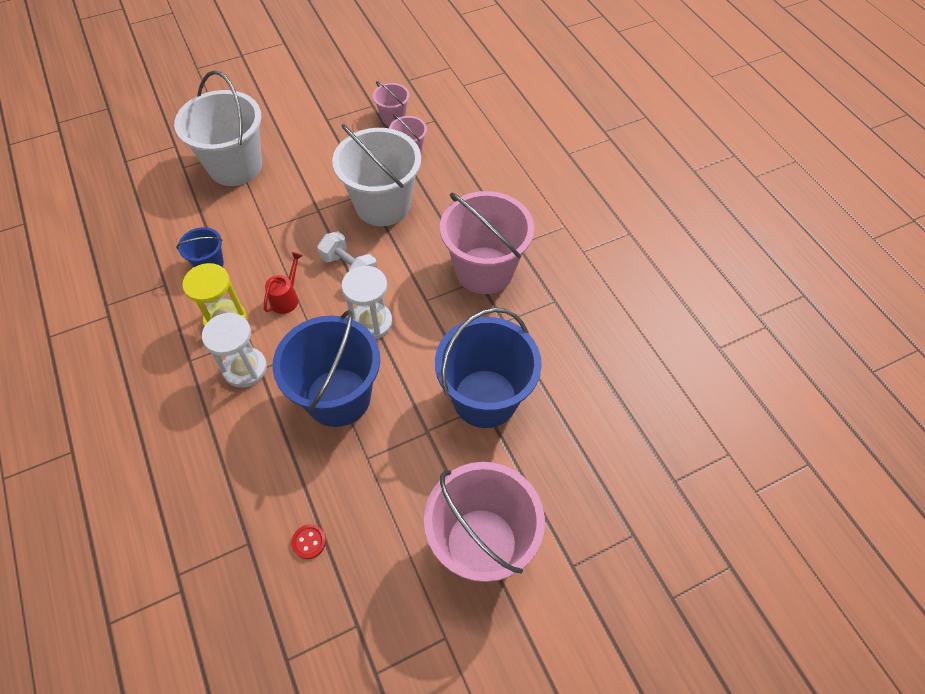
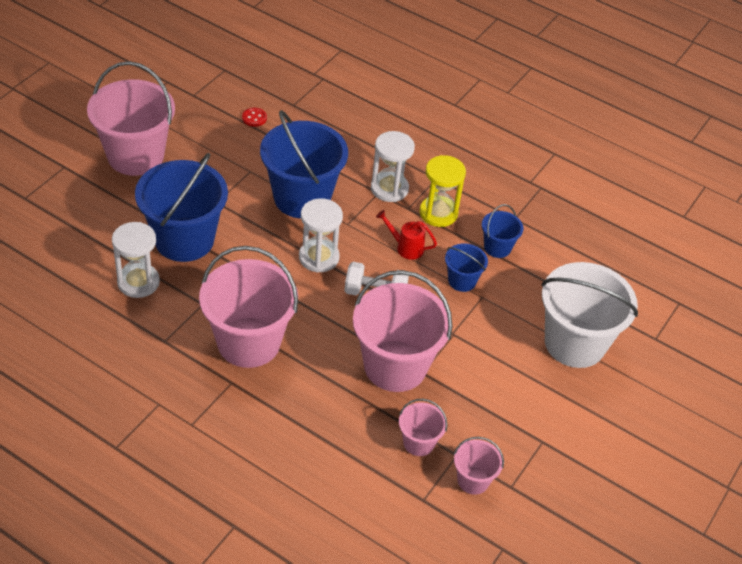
camera: 145 degrees right, 10 degrees down
(269, 248) = (462, 281): none -> blue bucket
(286, 298) = (406, 247): red watering can -> red watering can turned 120 degrees clockwise
(383, 205) = (395, 366): white bucket -> pink bucket
(552, 369) = (138, 282): none -> white hourglass

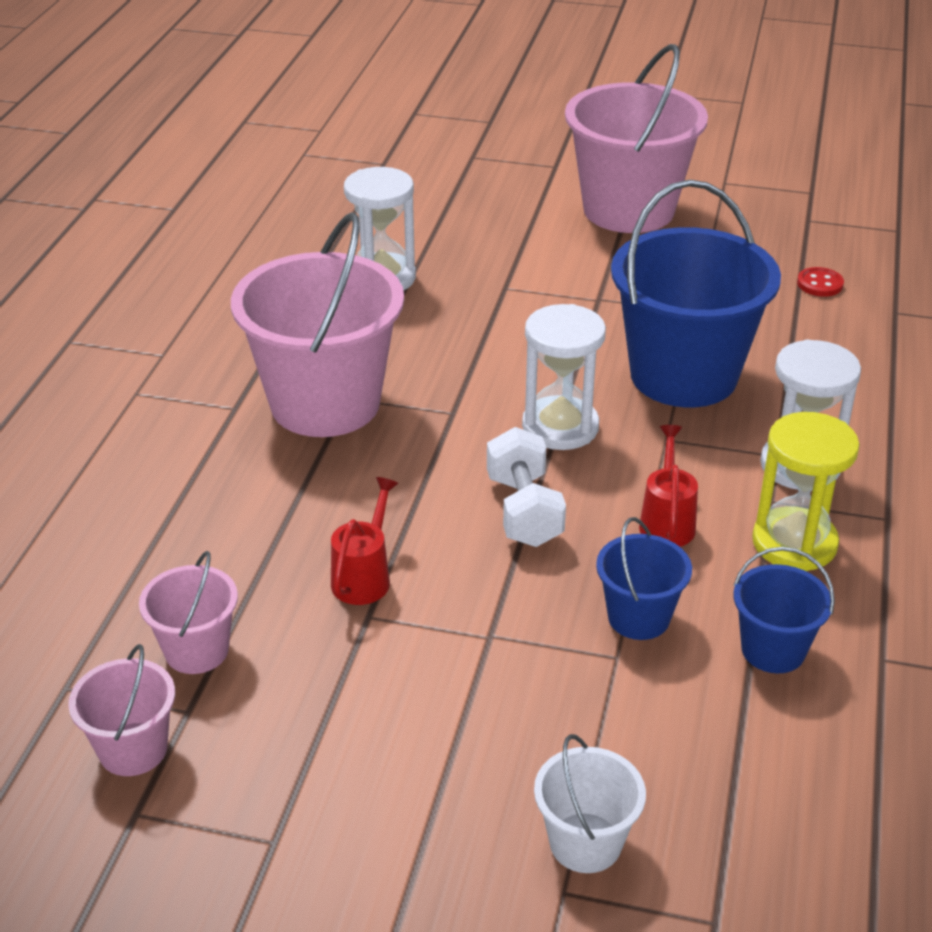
camera: 75 degrees right, 10 degrees down
(184, 239) = (495, 292): blue bucket -> none
(395, 366) = (364, 577): pink bucket -> red watering can
(574, 343) = (585, 843): white bucket -> white bucket, size x0.48

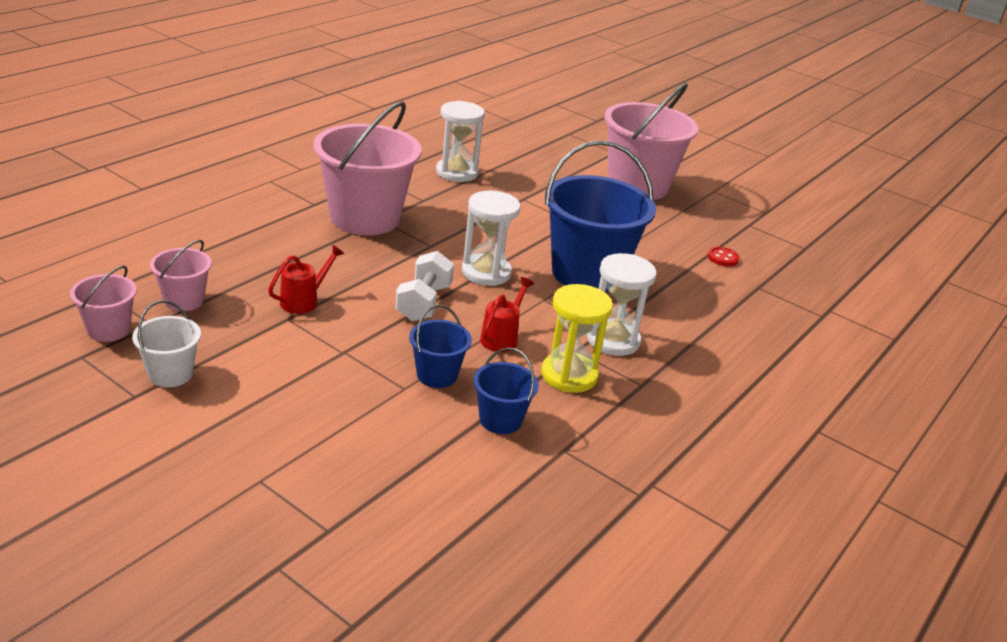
camera: 20 degrees right, 5 degrees down
(585, 843) = (295, 464): white bucket -> white bucket (170, 374)

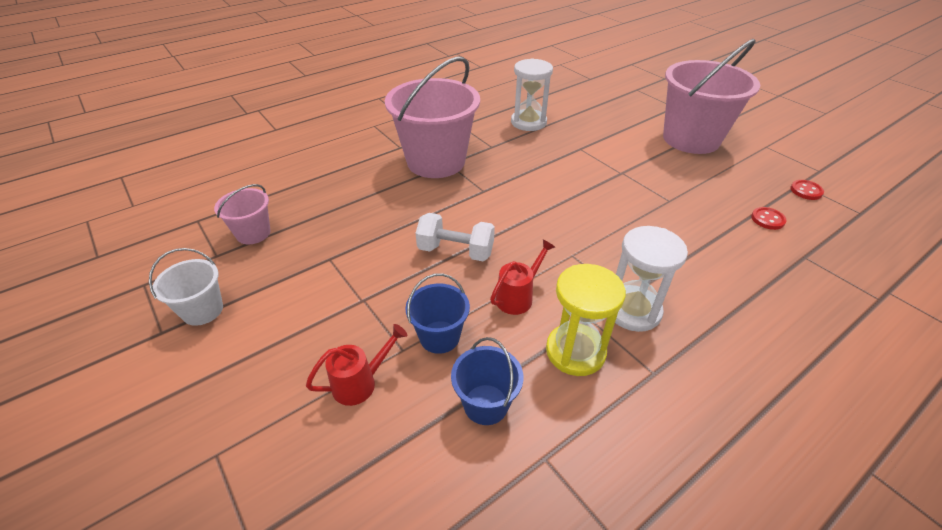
camera: 20 degrees right, 10 degrees up
(108, 329) = (179, 258): pink bucket -> none
(304, 301) = (351, 241): red watering can -> red watering can (360, 383)
(423, 303) = (455, 251): white dumbbell -> white dumbbell turned 75 degrees clockwise
(486, 272) = (524, 222): white hourglass -> none
(587, 273) = (622, 228): blue bucket -> none
(755, 231) = (806, 191): none -> red button

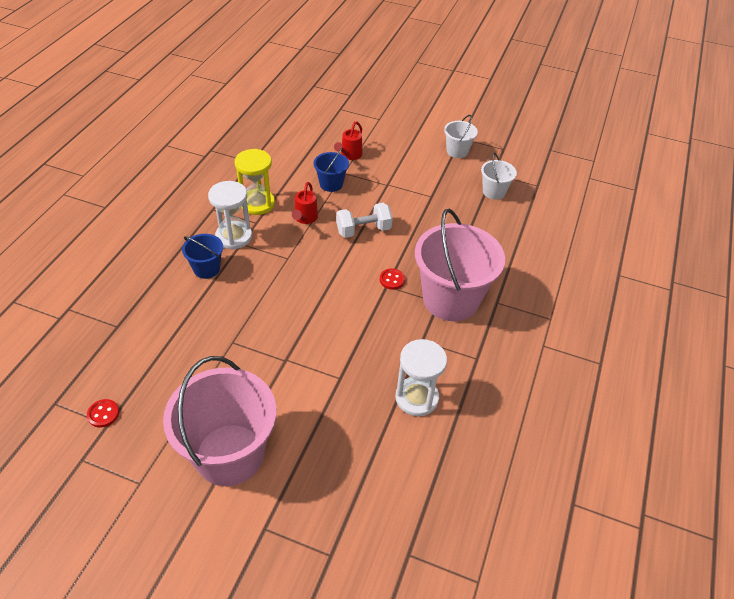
camera: 145 degrees right, 5 degrees up
(253, 233) = (494, 192): pink bucket -> white bucket
(486, 404) = (288, 168): blue bucket -> blue bucket (206, 269)
(767, 219) = (144, 355): red button -> red button (392, 280)

